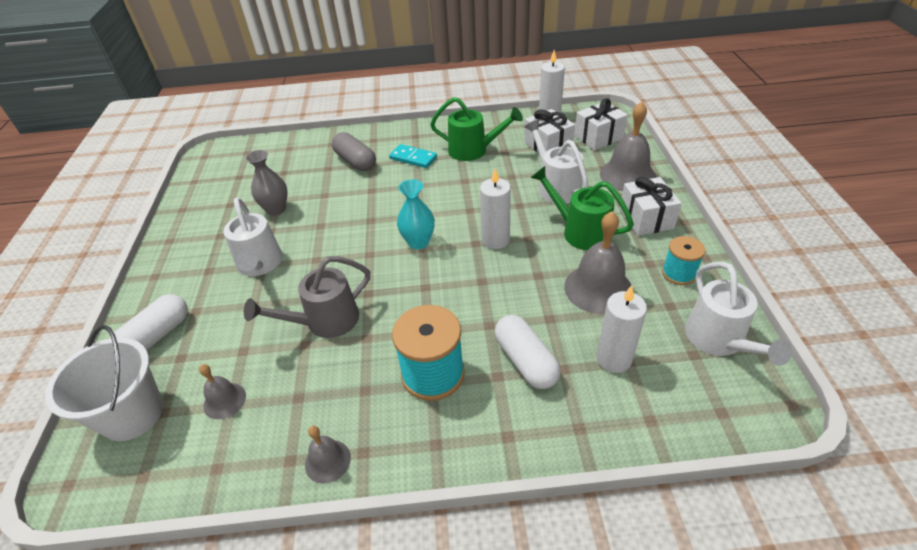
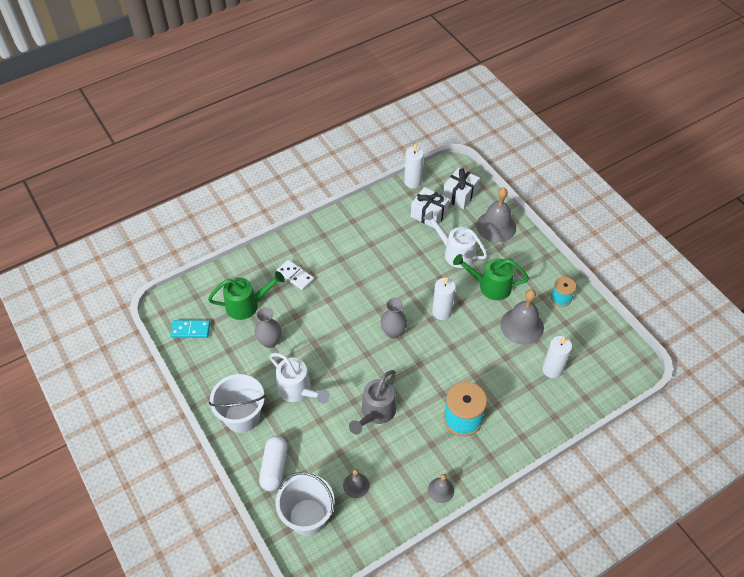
camera: 30 degrees left, 10 degrees up
(179, 270) = (242, 416): none -> white bucket
(355, 161) = (295, 276): grey capsule -> white domino
(413, 158) = (337, 258): turquoise domino -> turquoise domino (190, 330)
(418, 242) = (393, 332): turquoise vase -> grey vase
(474, 150) = (378, 236): green watering can -> green watering can (247, 305)
(525, 361) = (507, 390): white capsule -> none
(646, 218) = (524, 261): white gift -> none
(719, 341) = (599, 336): white watering can -> none

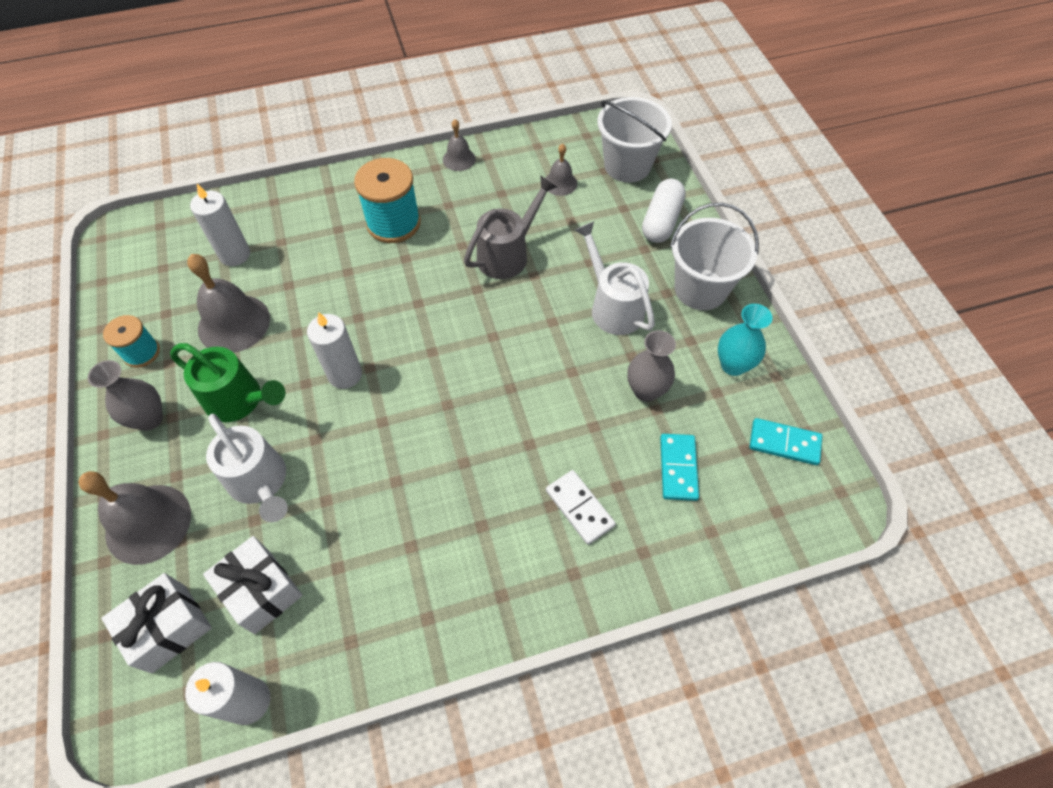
camera: 165 degrees left, 5 degrees up
(219, 368) = (733, 365): none -> turquoise vase
(247, 305) = (678, 468): green watering can -> turquoise domino
(393, 332) = (438, 359): grey vase -> grey vase (149, 419)

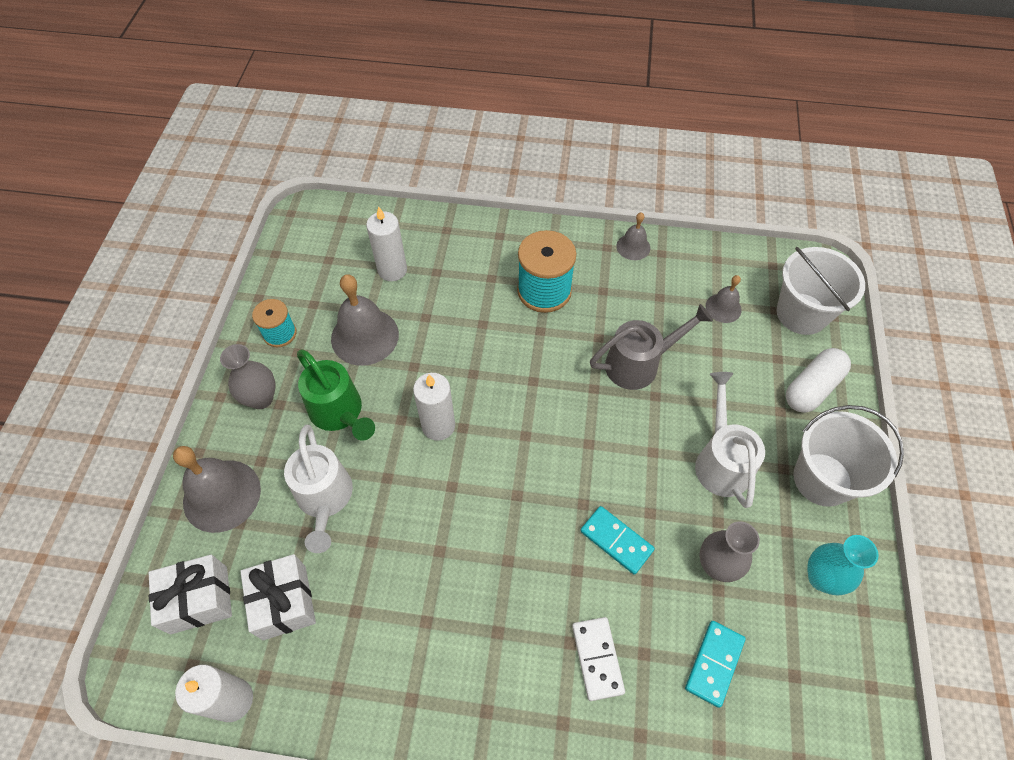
camera: 25 degrees right, 0 degrees up
(784, 443) = (840, 689): turquoise domino -> turquoise domino (616, 540)

